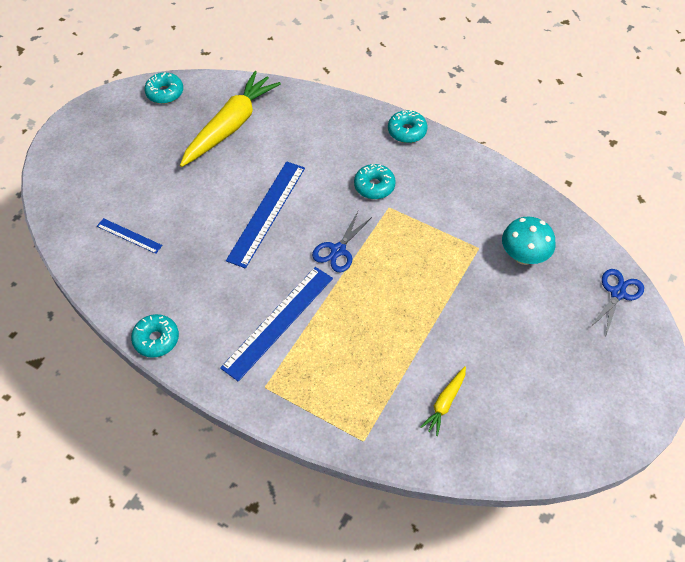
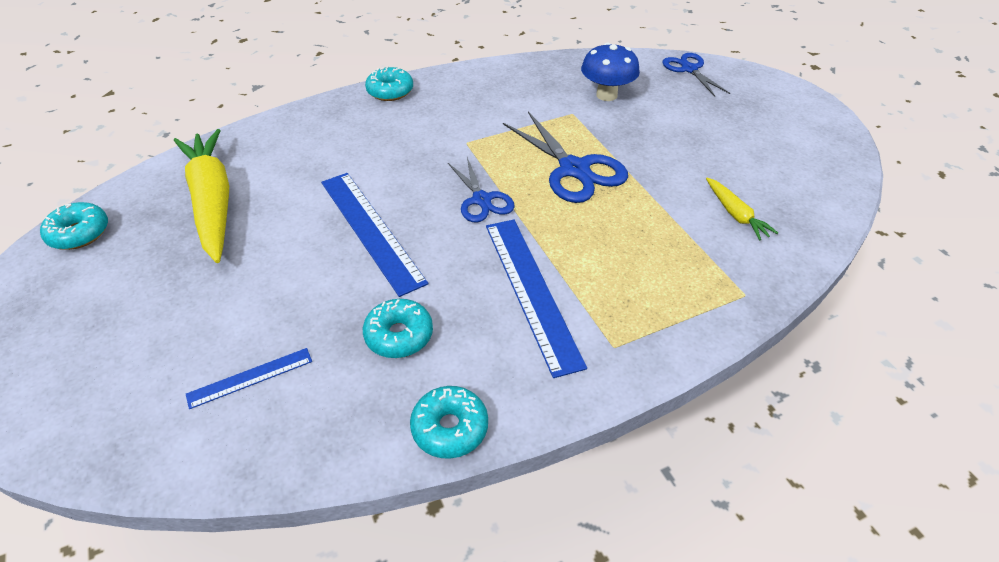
camera: 55 degrees left, 10 degrees down
(374, 186) = (429, 139): turquoise donut -> turquoise donut (399, 335)
(413, 283) = (574, 169): none -> blue scissors
(523, 256) = (606, 95): turquoise mushroom -> blue mushroom

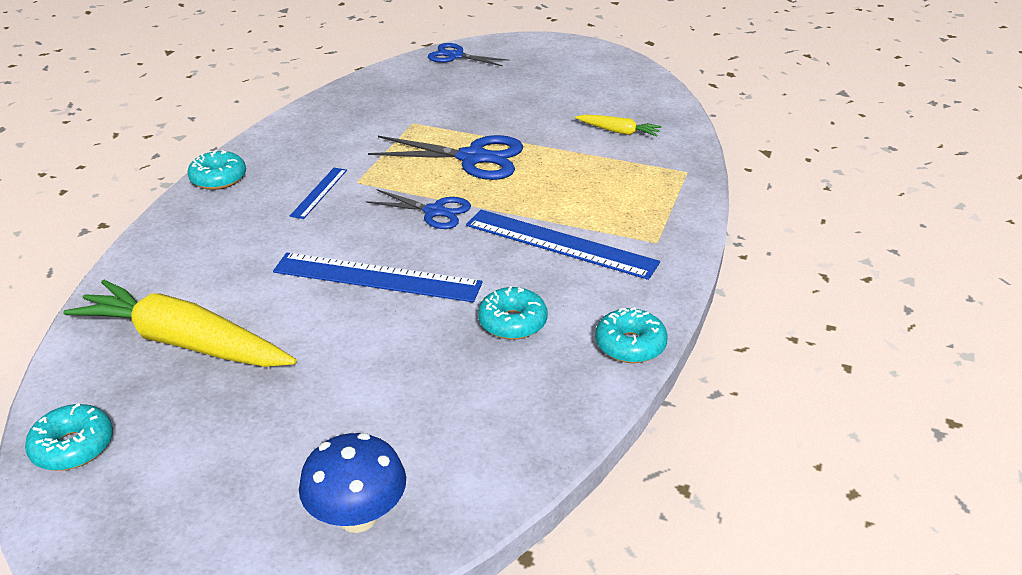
camera: 45 degrees left, 10 degrees down
(250, 377) = (444, 418): blue ruler -> blue ruler (319, 192)
(606, 95) = (419, 99): blue mushroom -> blue mushroom (358, 517)

